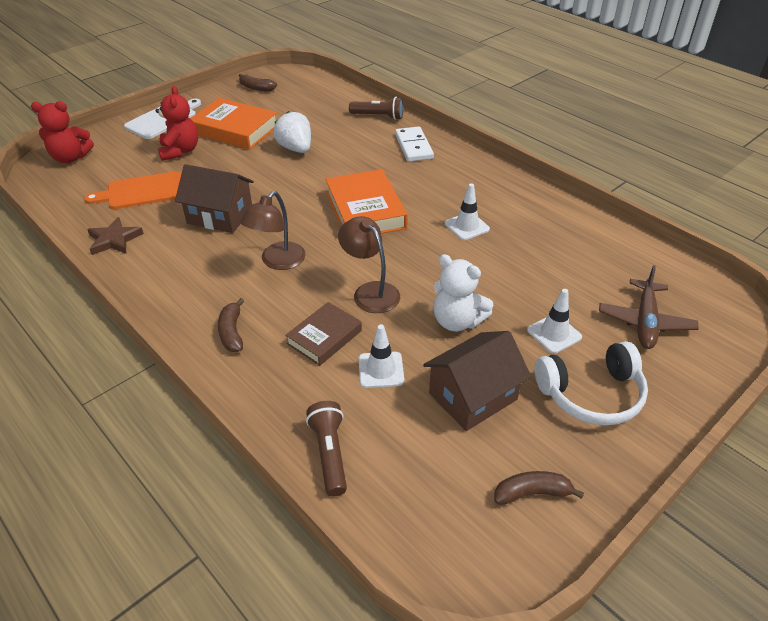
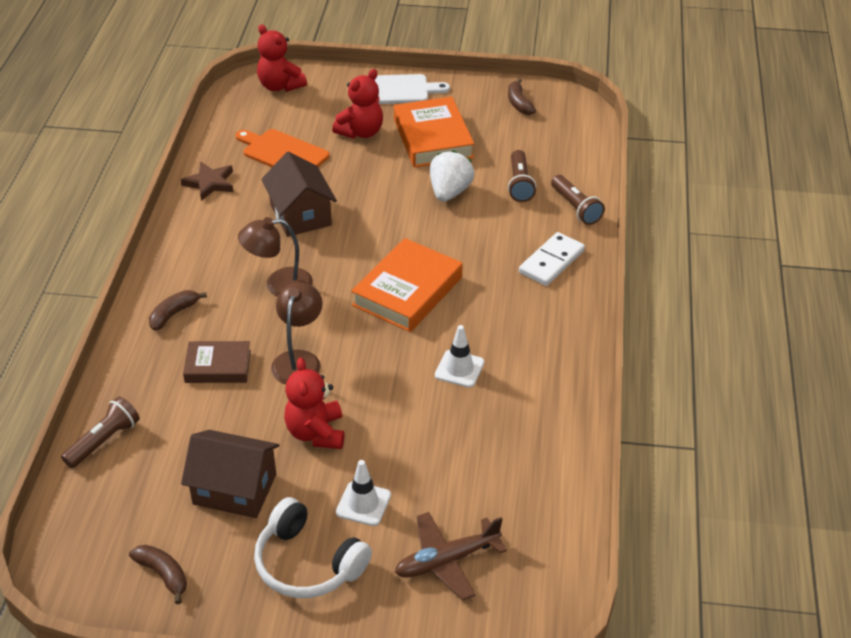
camera: 50 degrees right, 0 degrees up
(328, 123) = (520, 184): none -> brown flashlight
(381, 370) = (213, 419): white traffic cone -> none
(457, 321) = (316, 433): white teddy bear -> red teddy bear

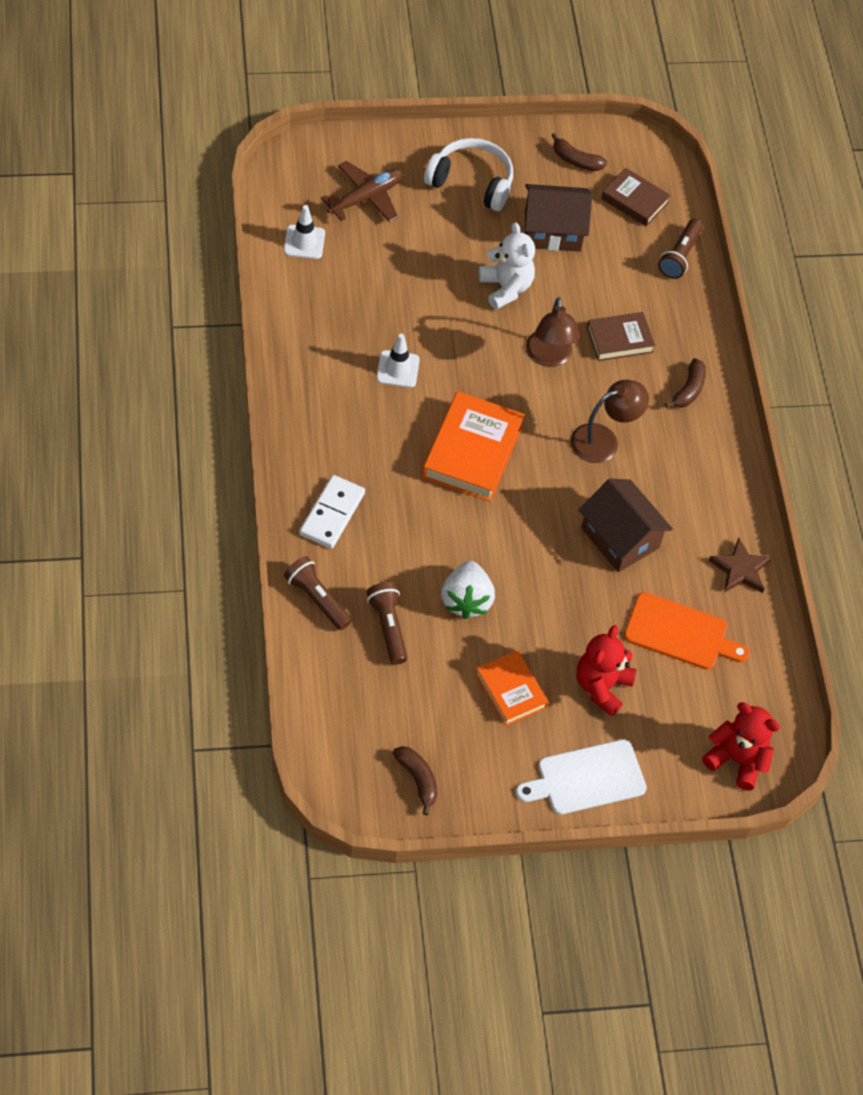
camera: 160 degrees right, 15 degrees up
(118, 512) = (634, 201): none -> brown book
(316, 433) = (505, 288): red teddy bear -> white teddy bear
(363, 504) = (444, 233): white traffic cone -> white traffic cone (304, 242)
(432, 138) = (511, 690): orange book -> orange book, size x0.61

